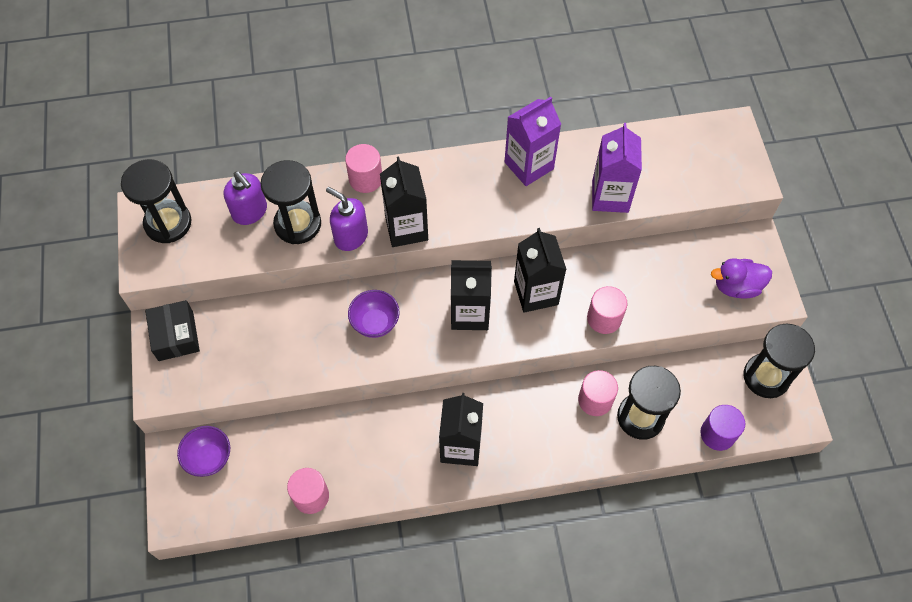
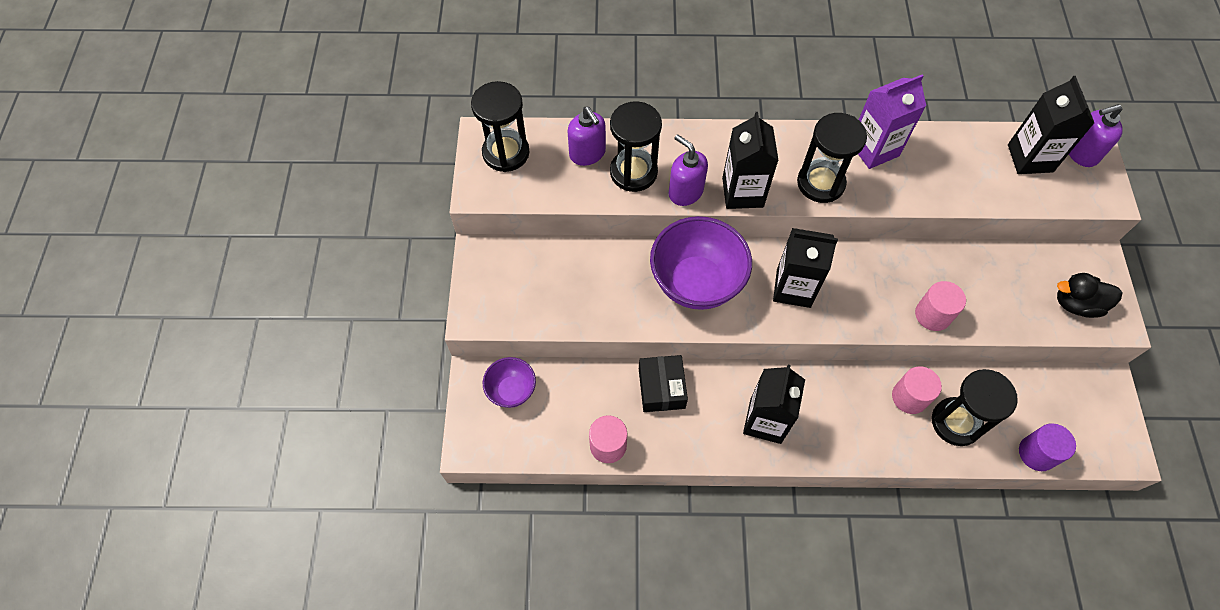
camera: 10 degrees right, 0 degrees up
(175, 336) = (497, 264): black box -> black box (661, 388)
(365, 179) = (706, 138): pink cylinder -> none
(375, 323) = (696, 283): purple bowl -> purple bowl, size x1.89
(536, 293) = (863, 278): black carton -> black carton (1030, 158)
(610, 196) = (956, 191): purple carton -> none
(724, 140) = (1081, 153): none -> purple soap dispenser
(736, 286) = (1076, 304): purple duck -> black duck
(766, 377) = (1093, 403): black hourglass -> black hourglass (820, 183)

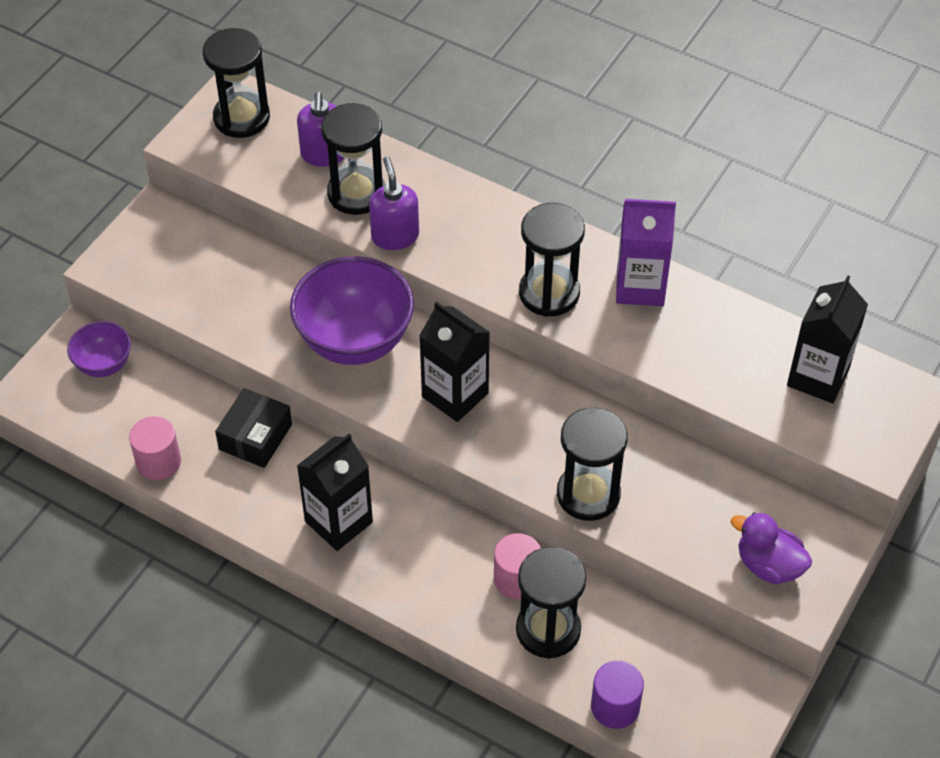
camera: 30 degrees right, 10 degrees down
(742, 192) = (455, 264): black carton -> none
(933, 315) = (588, 494): pink cylinder -> black hourglass
(1076, 304) = (768, 565): black duck -> purple duck
(1081, 153) = (887, 400): purple soap dispenser -> none

